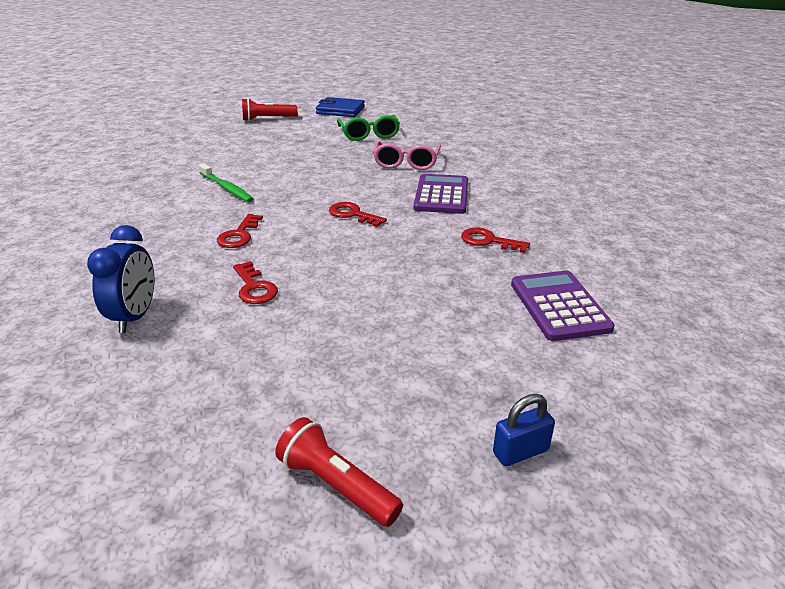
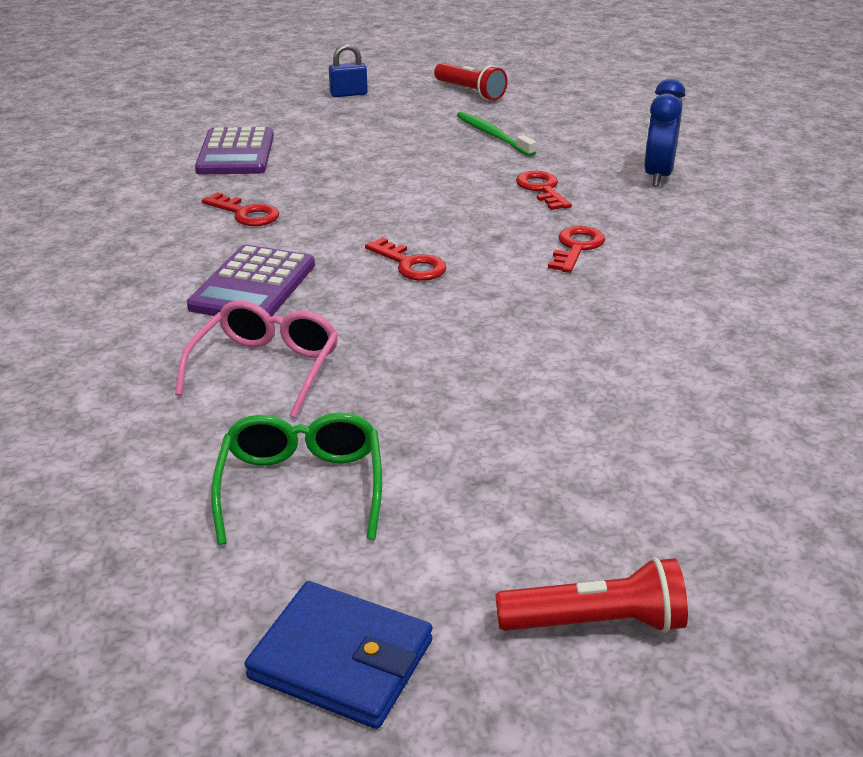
camera: 170 degrees left, 0 degrees up
(226, 188) = (625, 335): green toothbrush -> green toothbrush (493, 135)

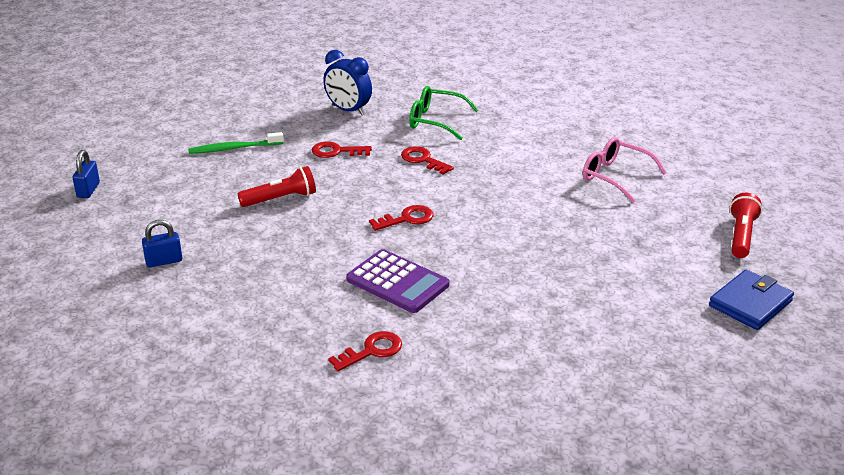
camera: 70 degrees left, 0 degrees up
(236, 153) = (164, 261): purple calculator -> blue padlock
(246, 214) = (283, 271): red key -> red key (372, 351)
(266, 368) = (504, 291): pink glasses -> pink glasses (615, 176)
(301, 487) = (624, 296): green glasses -> green glasses (436, 121)
(470, 92) = (142, 139): red flashlight -> red flashlight (281, 199)

